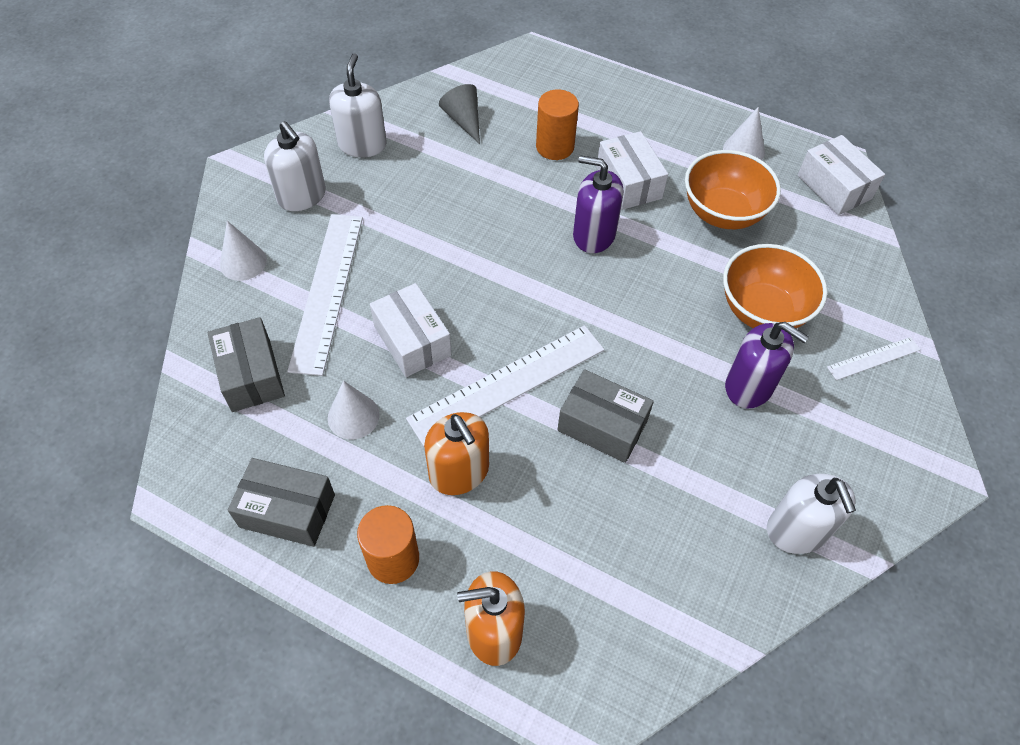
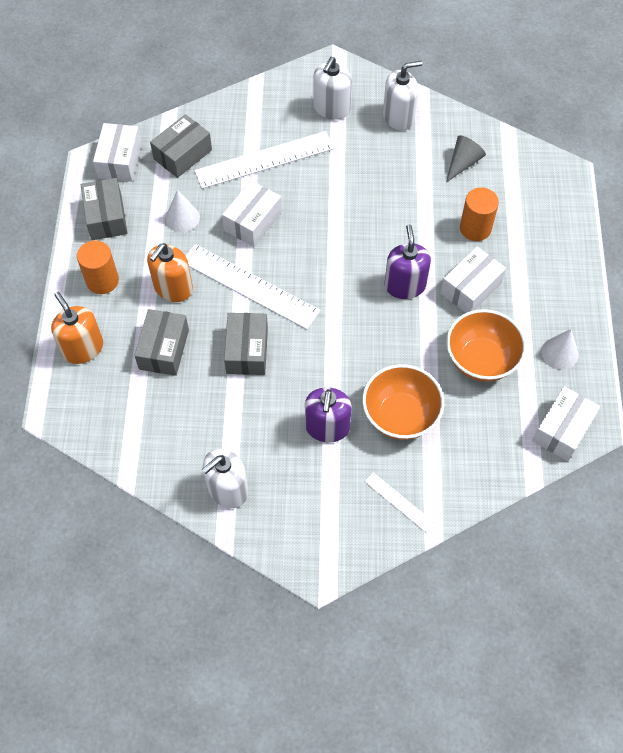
camera: 65 degrees right, 5 degrees up
(203, 455) = (120, 161): none -> white box
(243, 262) = (260, 107): white cone -> none
(551, 523) = (164, 349): none -> grey box

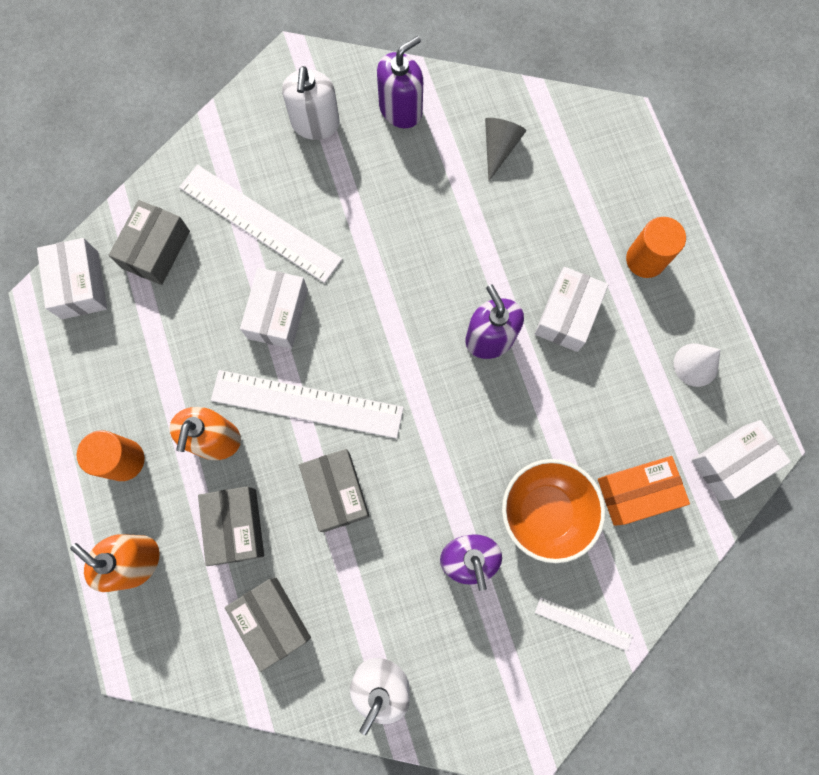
camera: 20 degrees left, 15 degrees up
(106, 217) = (94, 370): grey box -> grey box (272, 621)
(182, 218) = (189, 338): white cone -> none
(264, 160) = (260, 223): white ruler -> white ruler turned 75 degrees clockwise
(398, 117) = (400, 109): white soap dispenser -> purple soap dispenser
(475, 228) = (544, 232): orange cylinder -> orange cylinder (645, 259)
(477, 425) = (636, 492): none -> orange box
(481, 360) = (611, 406): orange bowl -> none
(562, 430) = (731, 462): white box -> white box turned 45 degrees clockwise

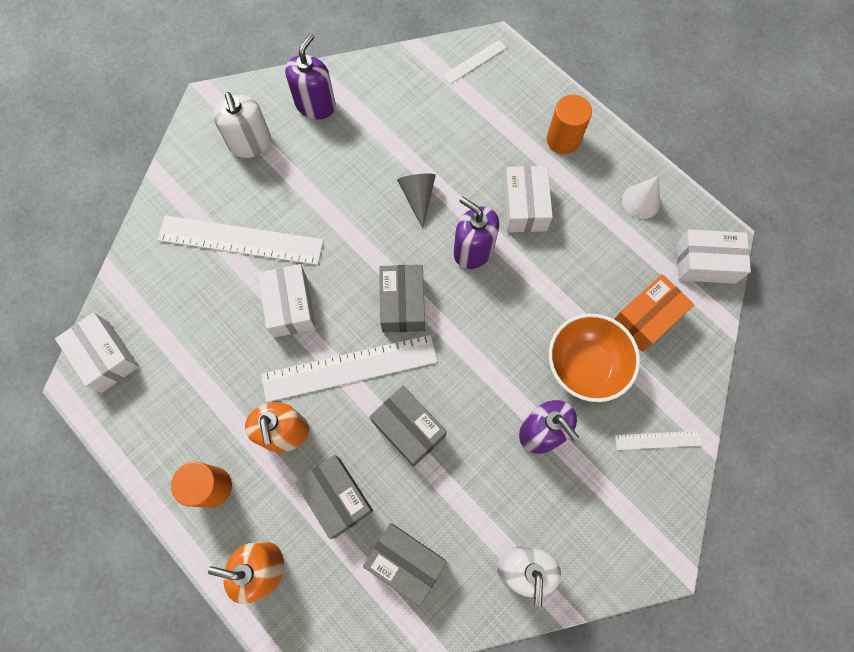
camera: 25 degrees left, 5 degrees down
(156, 249) = (160, 299): grey box -> grey box (403, 304)
(499, 147) = (408, 102): grey cone -> grey cone (418, 197)
(592, 131) = (474, 62): none -> white ruler
(731, 462) = (705, 263): white box -> white box turned 60 degrees clockwise

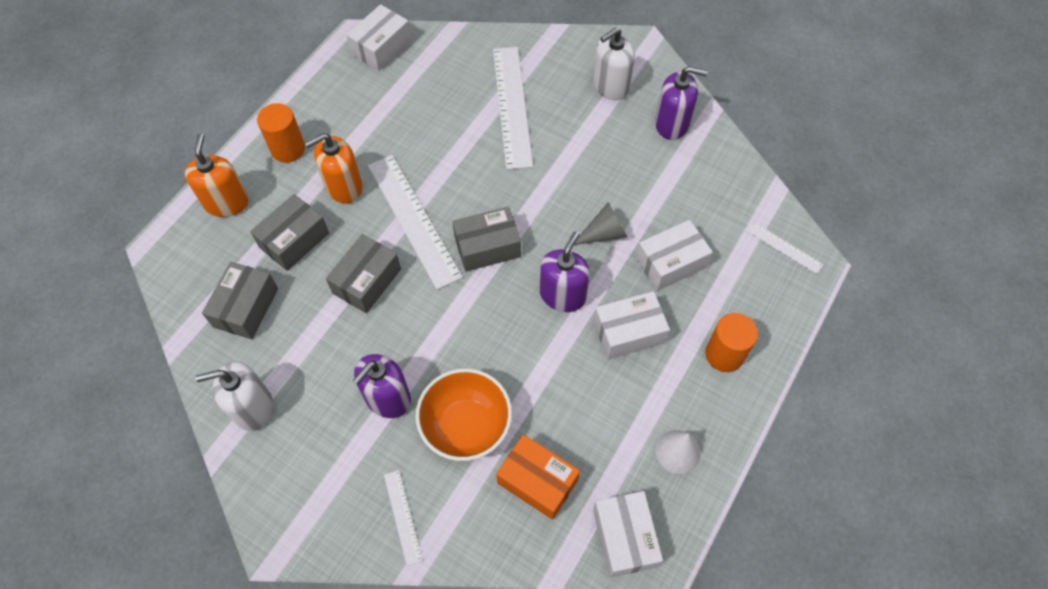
camera: 75 degrees right, 10 degrees down
(290, 306) = (460, 159): white box -> white box (670, 263)

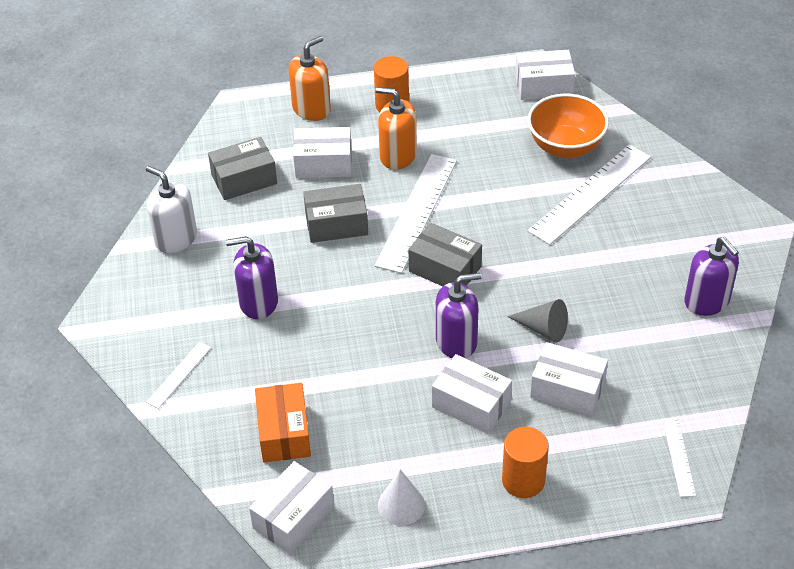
camera: 50 degrees right, 15 degrees down
(294, 240) = (323, 163): grey box -> white box
(466, 426) = (283, 361): orange bowl -> orange bowl (565, 147)
(610, 86) = (692, 237): white soap dispenser -> none

